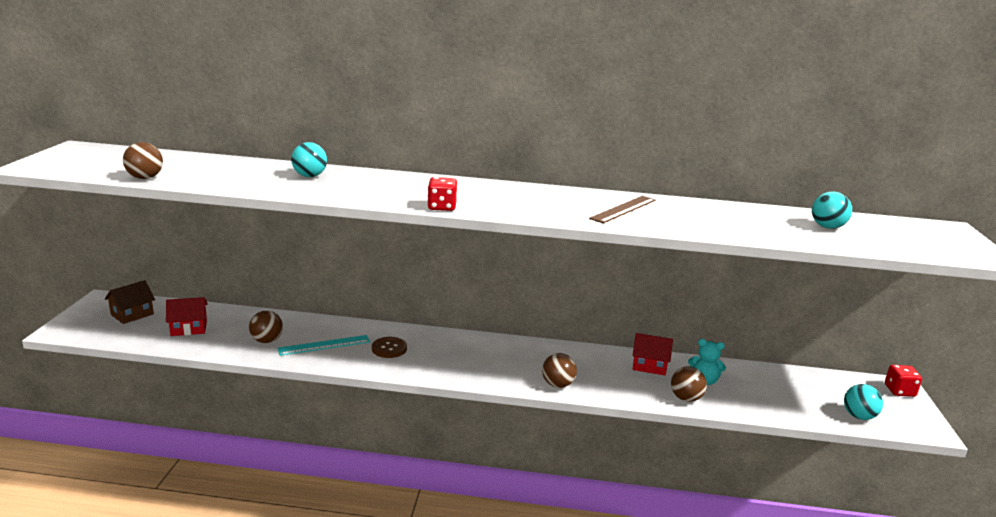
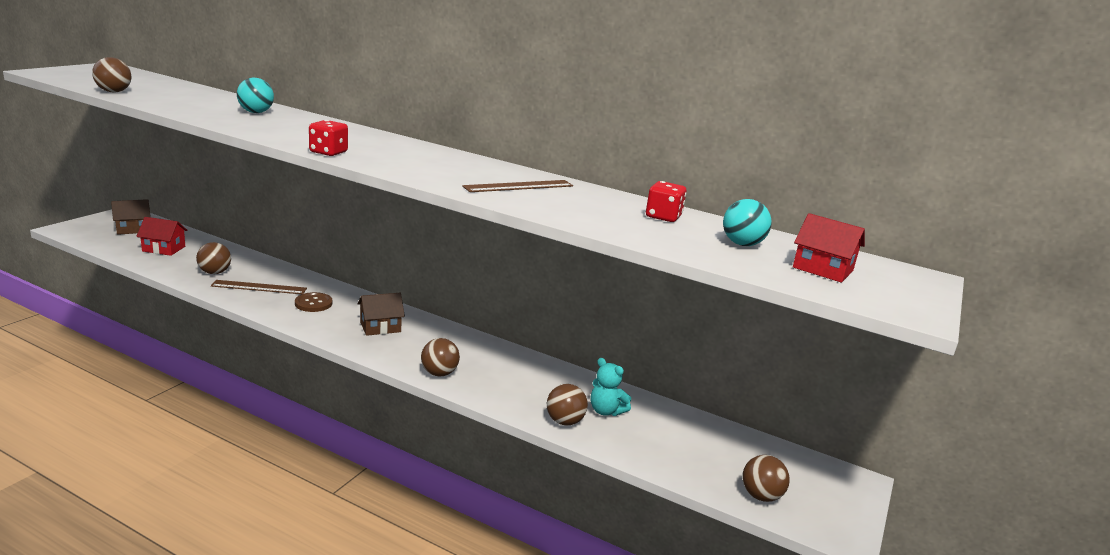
camera: 20 degrees right, 0 degrees up
(324, 345) = (259, 287): turquoise ruler -> brown ruler
(468, 356) = (380, 327): none -> brown house
(649, 365) = (561, 381): red house -> red house (822, 269)
(858, 416) = (760, 496): turquoise ball -> brown ball
(899, 391) = (851, 485): red dice -> red dice (663, 217)

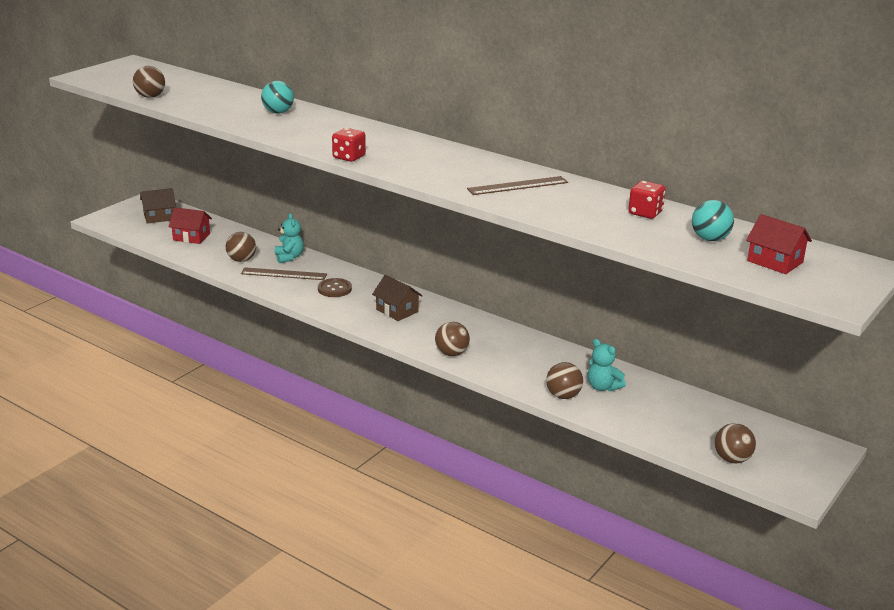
camera: 10 degrees right, 5 degrees up
(268, 271) = (289, 257): none -> turquoise teddy bear
(380, 327) = (397, 311): brown house -> brown house turned 60 degrees clockwise

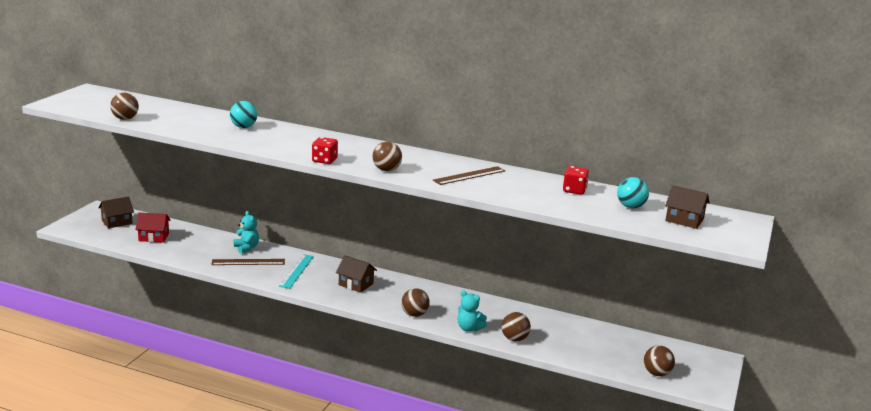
camera: 15 degrees left, 5 degrees down
(241, 260) = (207, 253): brown ball -> brown ball (386, 170)
(334, 289) = (296, 271): brown button -> turquoise ruler
(603, 387) = (541, 329): turquoise teddy bear -> turquoise teddy bear (469, 328)
(775, 262) = (684, 220): red house -> brown house

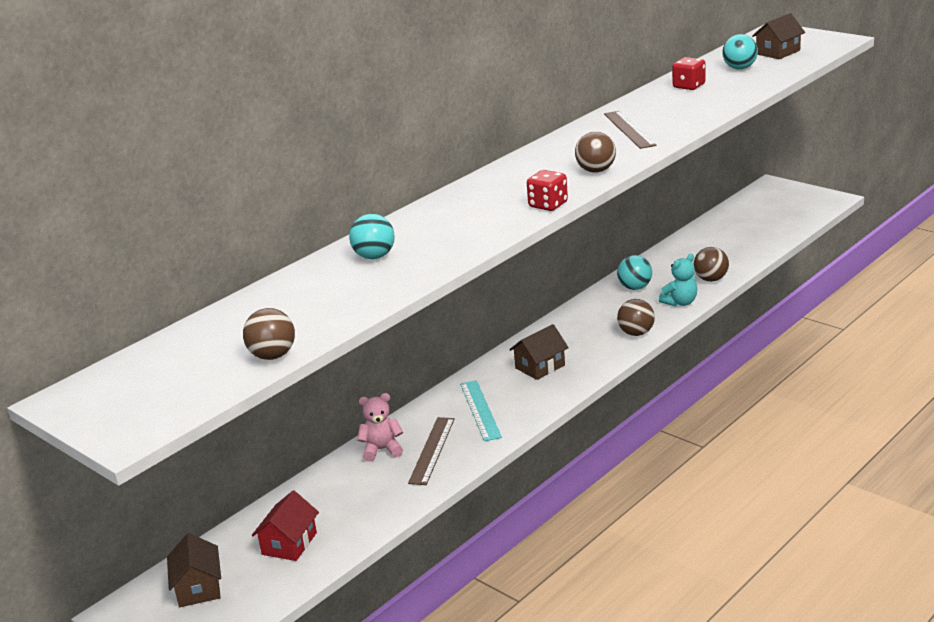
camera: 65 degrees left, 5 degrees up
(246, 248) = (382, 450): turquoise teddy bear -> pink teddy bear
(296, 271) = (480, 410): turquoise ruler -> turquoise ruler turned 45 degrees clockwise
(485, 308) = (635, 287): none -> turquoise ball
(656, 373) = (795, 218): brown ball -> none

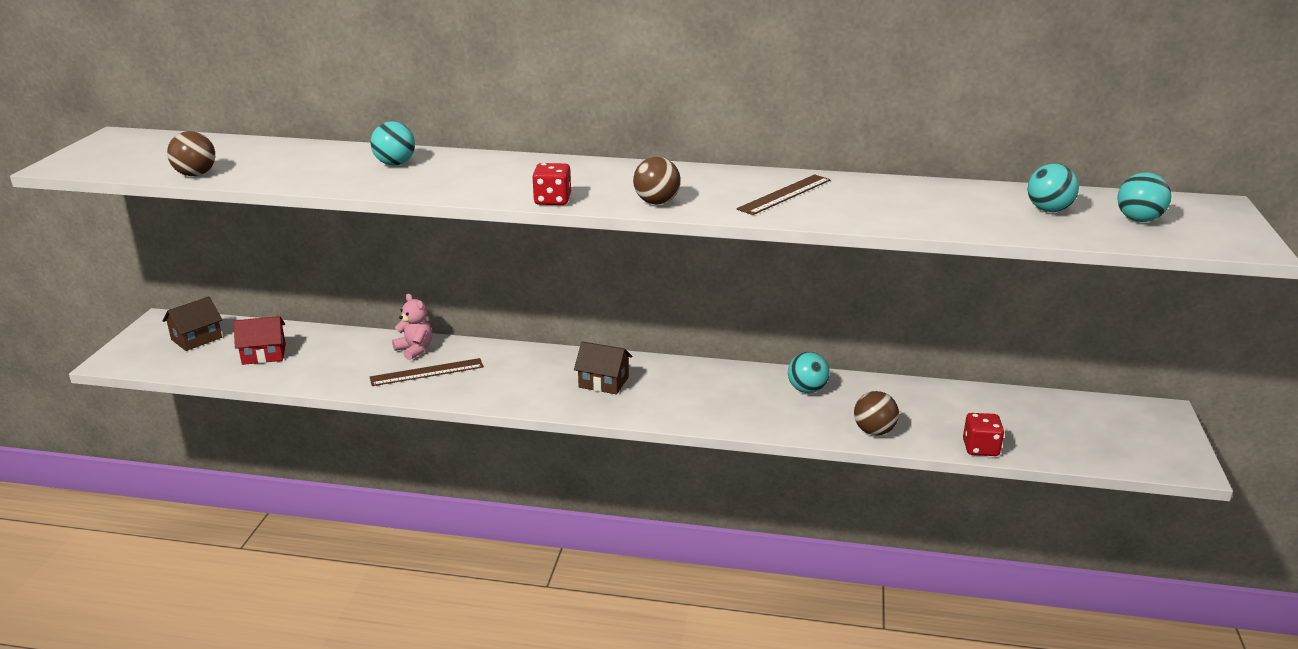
camera: 55 degrees right, 0 degrees up
(480, 410) = (506, 375): turquoise ruler -> none
(636, 333) = (712, 416): brown ball -> none
(680, 302) = (801, 425): turquoise teddy bear -> none
(689, 86) = (950, 196): red dice -> red dice (980, 448)
(778, 52) = (1138, 220): brown house -> turquoise ball

